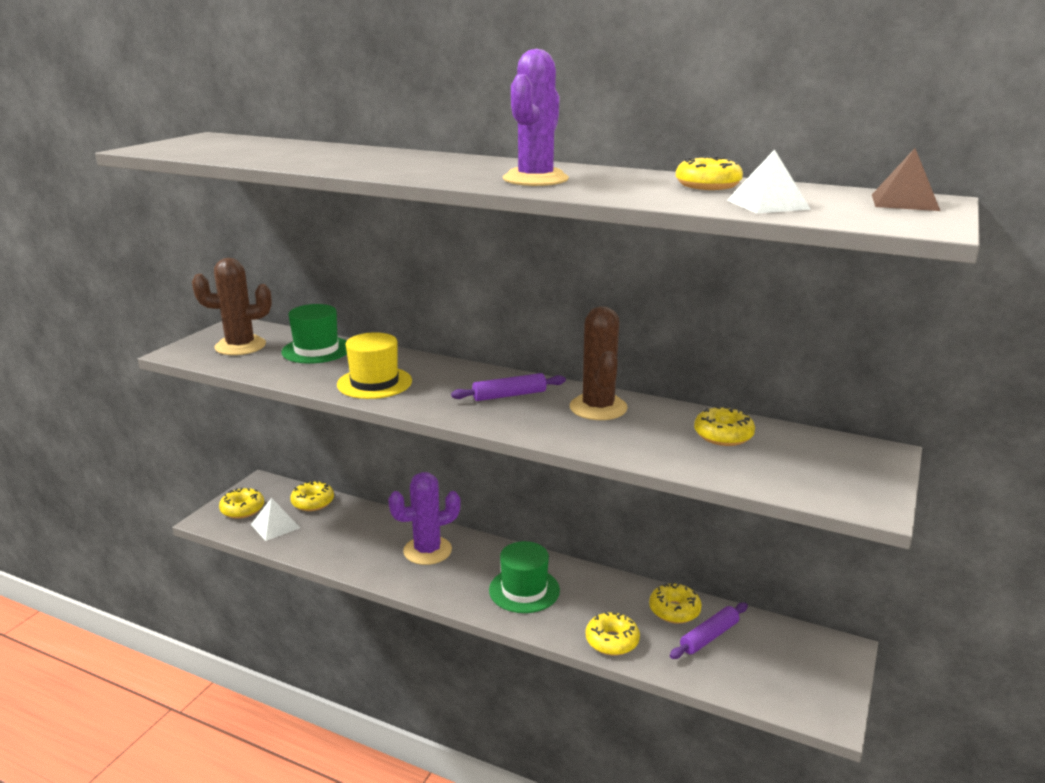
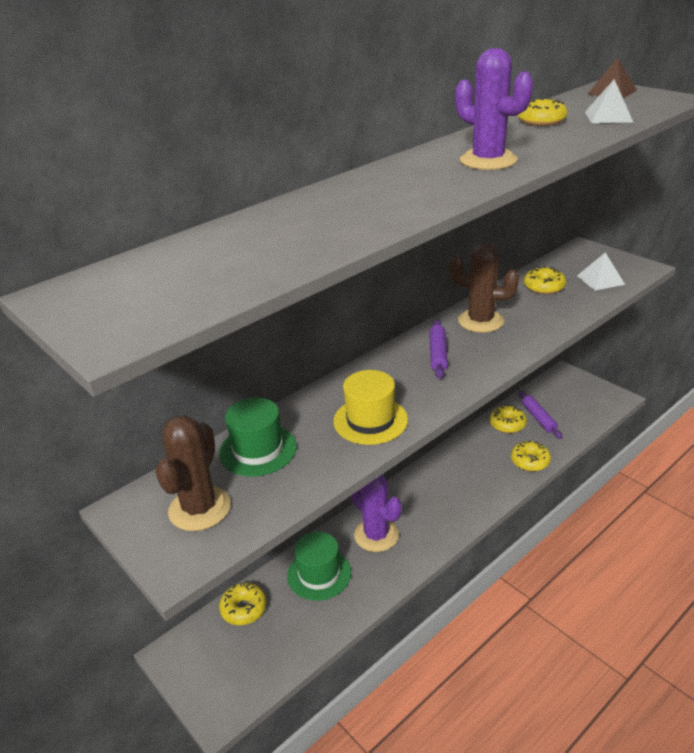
camera: 65 degrees left, 10 degrees up
(242, 509) = (218, 676): yellow donut -> none
(275, 526) = (270, 647): white pyramid -> white pyramid (600, 280)
(427, 550) = (376, 535): purple cactus -> purple cactus turned 45 degrees counterclockwise
(524, 590) = (456, 489): green hat -> green hat (319, 574)

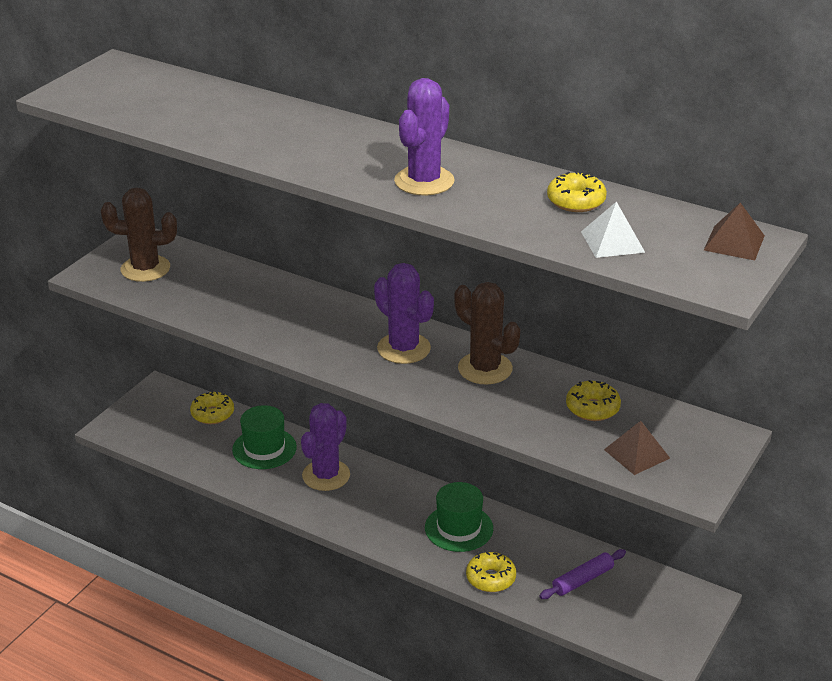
camera: 70 degrees right, 0 degrees up
(258, 450) = (220, 278): green hat -> green hat (459, 528)
(370, 420) = (277, 326): yellow hat -> none
(438, 354) = (403, 348): purple rolling pin -> purple cactus
(480, 321) = (485, 369): brown cactus -> brown cactus turned 45 degrees counterclockwise
(507, 424) = (556, 552): yellow donut -> none
(600, 280) = (637, 453): white pyramid -> brown pyramid

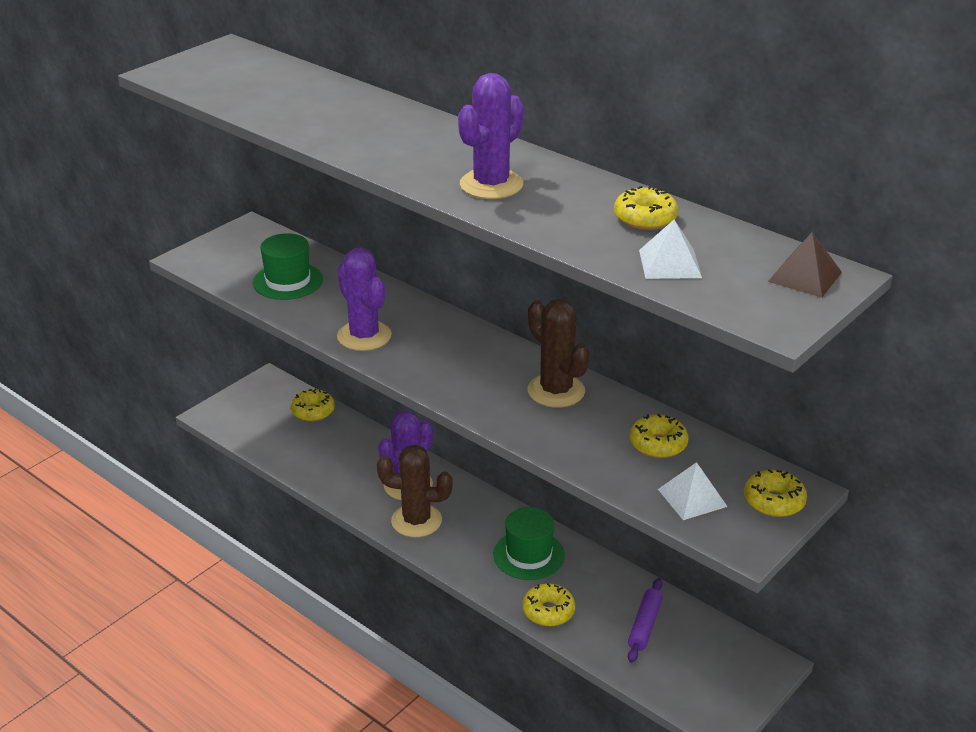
camera: 10 degrees right, 0 degrees up
(145, 269) = (246, 258): brown cactus -> brown cactus (416, 521)
(264, 448) = (354, 451): green hat -> green hat (288, 281)
(403, 348) = (478, 362): purple cactus -> purple cactus (364, 336)
(582, 580) = (645, 625): purple rolling pin -> purple rolling pin turned 45 degrees counterclockwise
(637, 453) = (692, 497): brown pyramid -> white pyramid
(709, 449) = (774, 501): none -> yellow donut

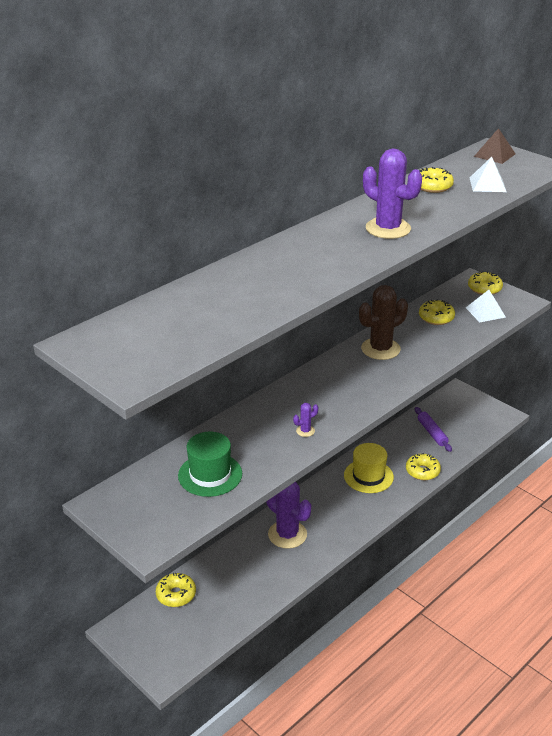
camera: 85 degrees left, 0 degrees up
(364, 336) = (305, 431): purple cactus -> purple cactus, size x0.42
(416, 521) = (330, 531): brown cactus -> none
(529, 555) = (368, 476): green hat -> yellow hat
(645, 625) = (432, 433): purple rolling pin -> purple rolling pin turned 45 degrees clockwise

